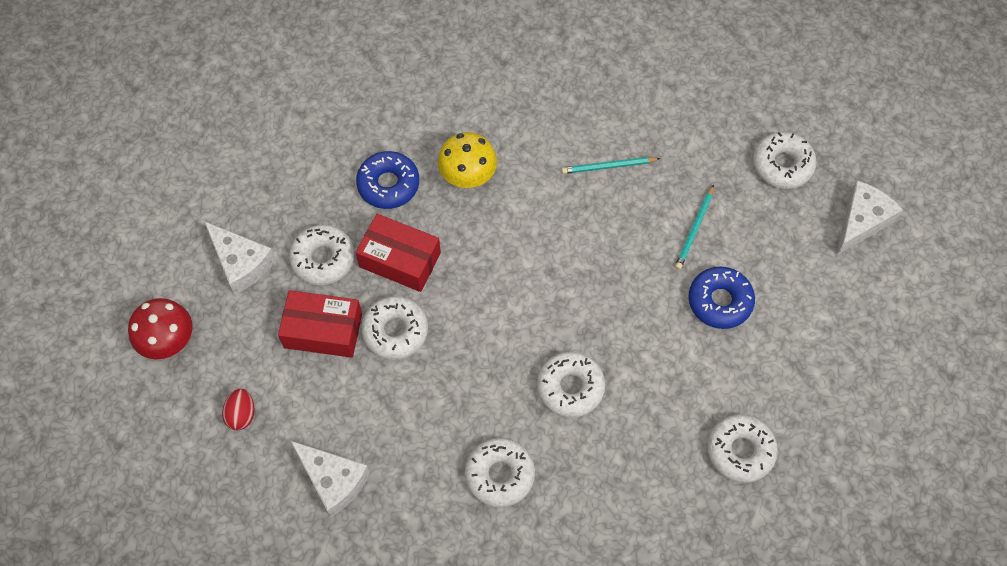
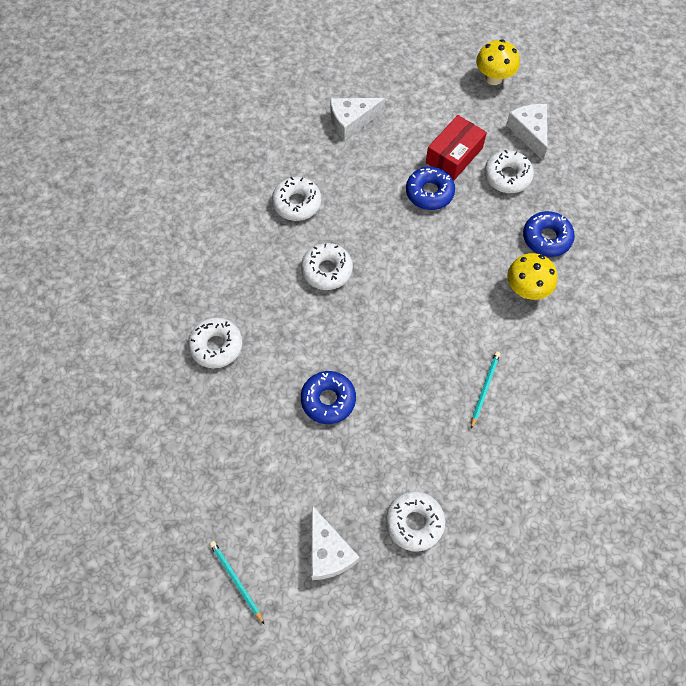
camera: 120 degrees right, 0 degrees up
(169, 342) = (493, 78): red mushroom -> yellow mushroom
(241, 263) = (529, 132): white cheese -> white cheese turned 90 degrees clockwise
(241, 414) = (422, 95): red egg -> none
(395, 331) = (429, 193): white donut -> blue donut
(400, 260) = (481, 218): red box -> none
(694, 229) = (396, 418): turquoise pencil -> turquoise pencil (236, 581)

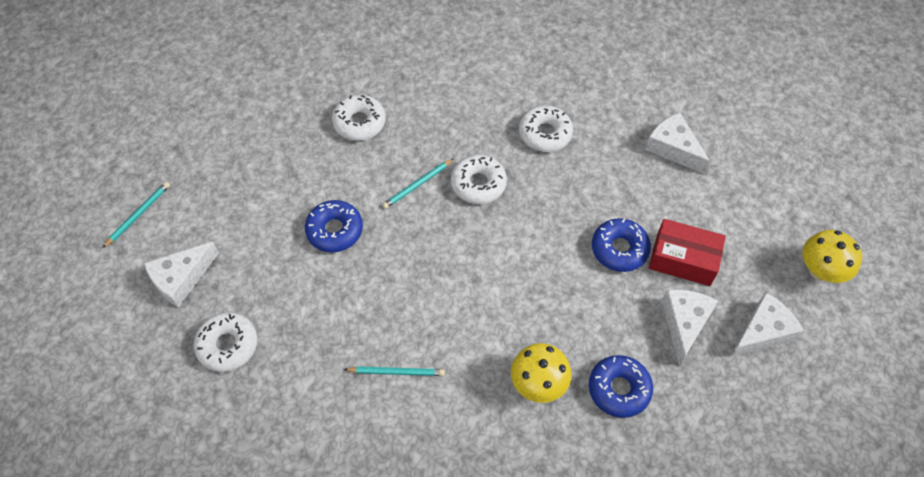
camera: 70 degrees right, 5 degrees down
(308, 318) = (417, 185): none -> turquoise pencil
(507, 176) = (684, 323): white donut -> white cheese

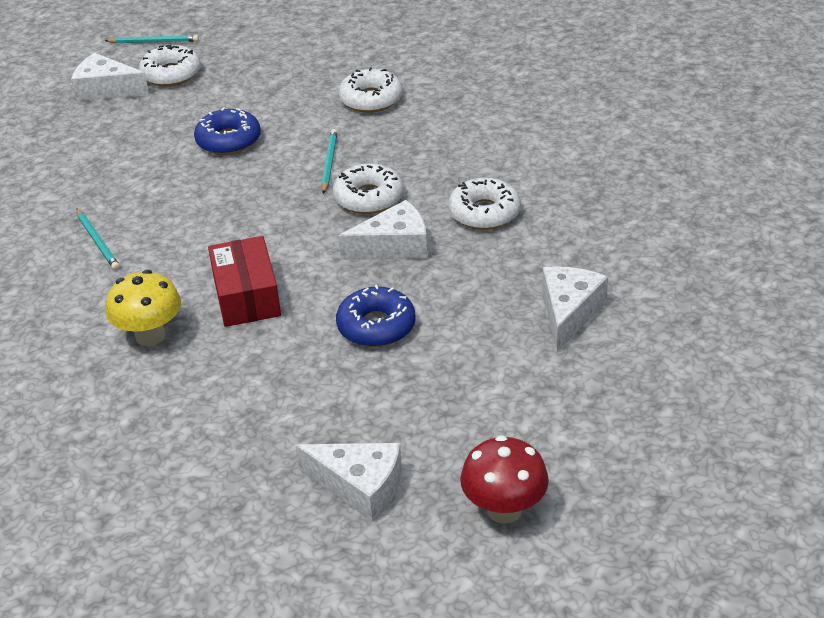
camera: 60 degrees right, 20 degrees down
(228, 345) = (57, 141): white donut -> white donut (171, 74)
(417, 185) = (329, 163): turquoise pencil -> turquoise pencil turned 75 degrees clockwise
(619, 389) = (187, 396): blue donut -> none
(683, 259) = (408, 381): red box -> red box (247, 296)
(684, 323) = (316, 415): white cheese -> white cheese (394, 246)
(820, 271) = (504, 510): yellow mushroom -> red mushroom

